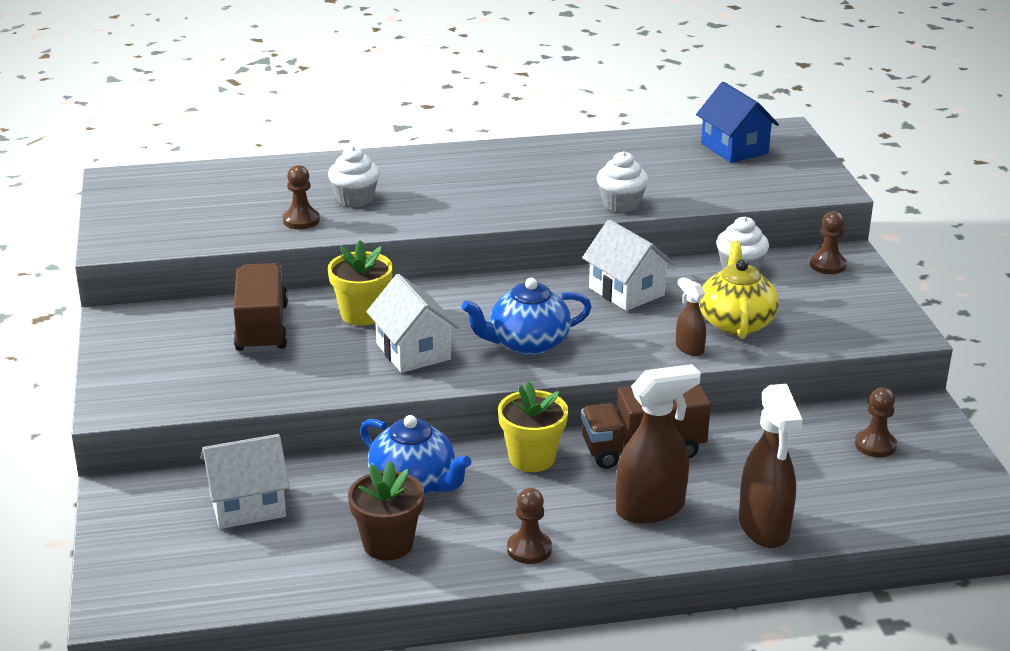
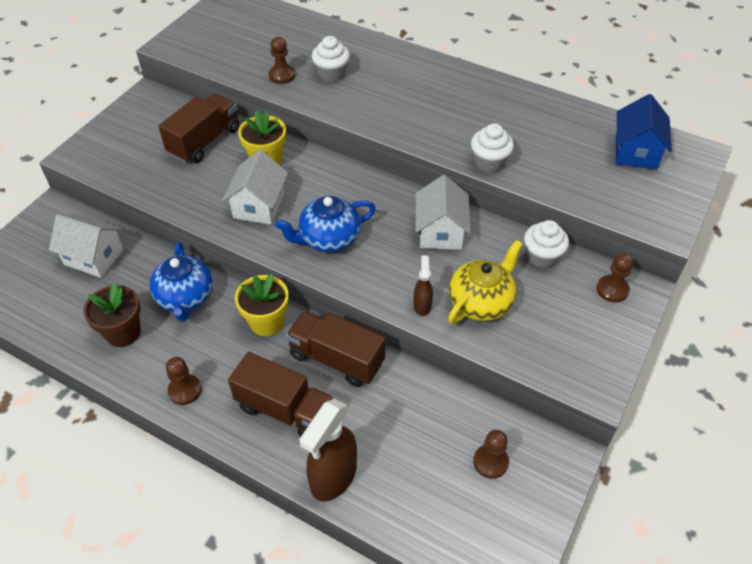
camera: 40 degrees right, 20 degrees up
(527, 343) = (328, 239): blue teapot -> blue teapot turned 45 degrees counterclockwise
(651, 509) = (285, 410): brown spray bottle -> brown truck

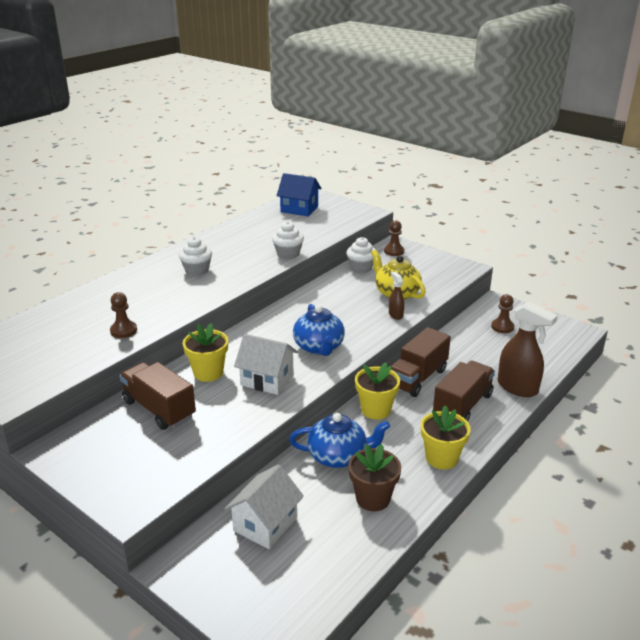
camera: 80 degrees left, 20 degrees down
(185, 390) = (441, 458): brown pawn -> yellow flower pot
(331, 73) = (139, 305): white cupcake -> white cupcake (197, 270)
(422, 305) = (395, 315): brown spray bottle -> brown spray bottle turned 60 degrees clockwise
(440, 232) = (327, 300): white house -> none

